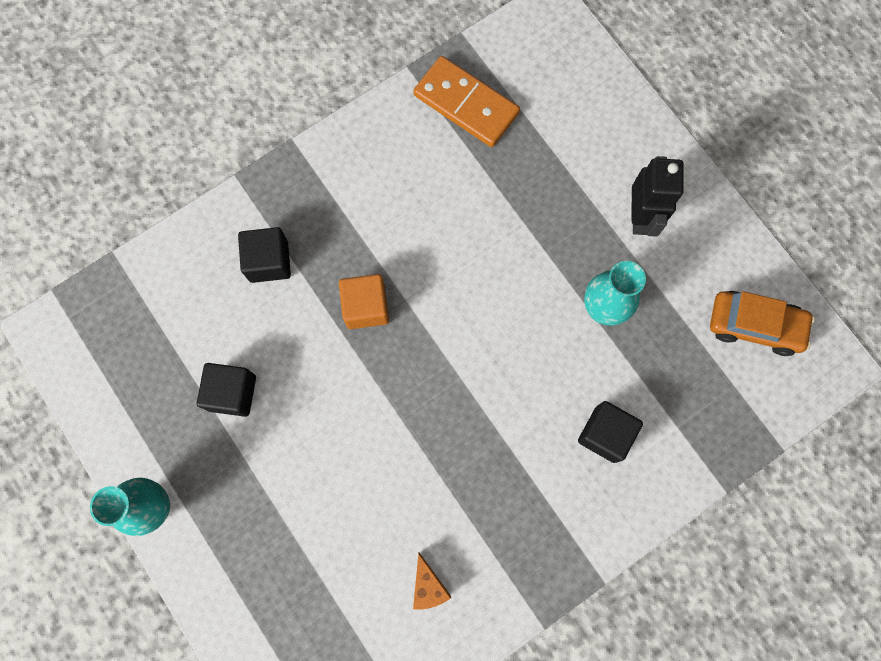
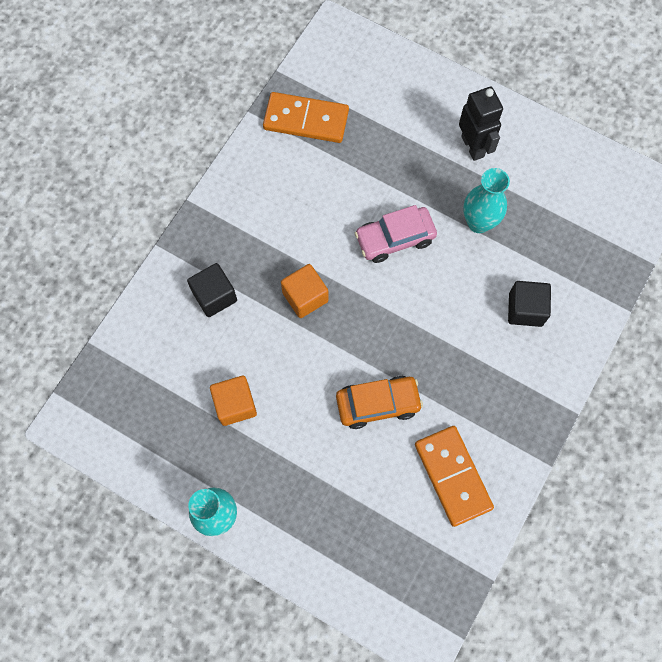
camera: 25 degrees left, 5 degrees down
(232, 393) = (235, 404): black cube -> orange cube
(428, 586) = (453, 476): orange cheese -> orange domino
(498, 285) = (395, 239): none -> pink car
(755, 325) = (591, 187): orange car -> orange car (378, 404)

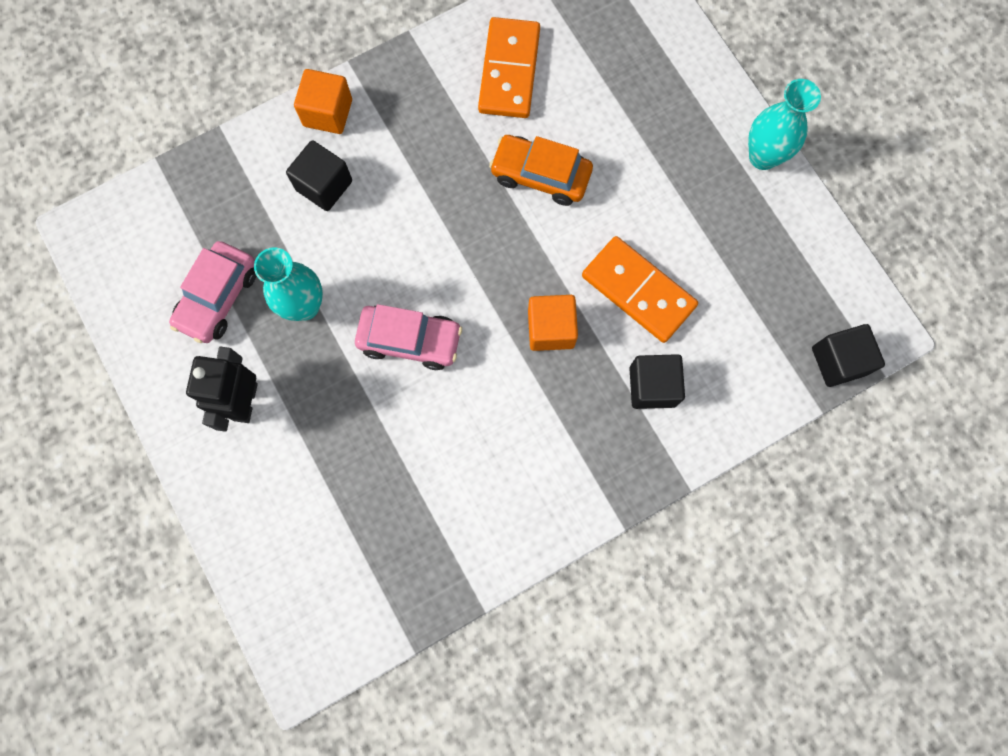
camera: 150 degrees left, 5 degrees up
(91, 384) = (838, 361): none -> black cube
(235, 404) = (690, 254): orange cube -> orange cube (328, 113)
(306, 120) = (419, 555): orange domino -> orange domino (638, 291)
(538, 198) = (218, 297): none -> pink car

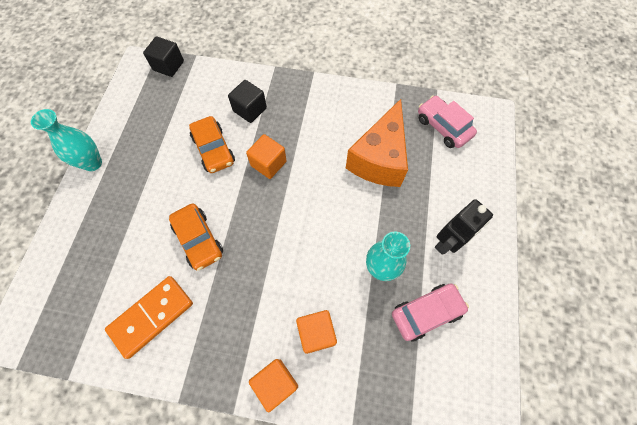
camera: 140 degrees left, 10 degrees down
(324, 185) = (316, 333): black cube -> orange cube
(410, 340) = (339, 209): pink car -> pink car (443, 127)
(412, 453) = (379, 159): none -> orange cheese
(638, 291) = (214, 150): orange domino -> orange car

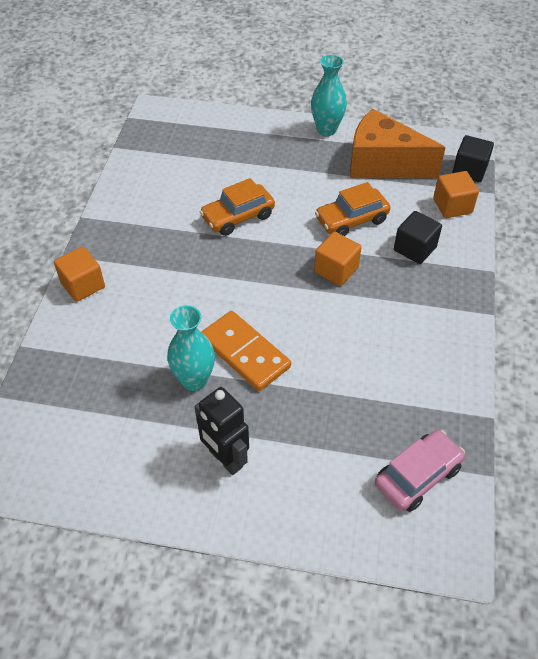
camera: 90 degrees right, 15 degrees down
(152, 316) = (160, 191): orange domino -> orange domino (244, 353)
(316, 333) = (126, 317): orange cube -> orange cube (452, 206)
(379, 159) = (352, 387): orange cheese -> orange cheese (382, 164)
(426, 312) = (135, 425): pink car -> none

